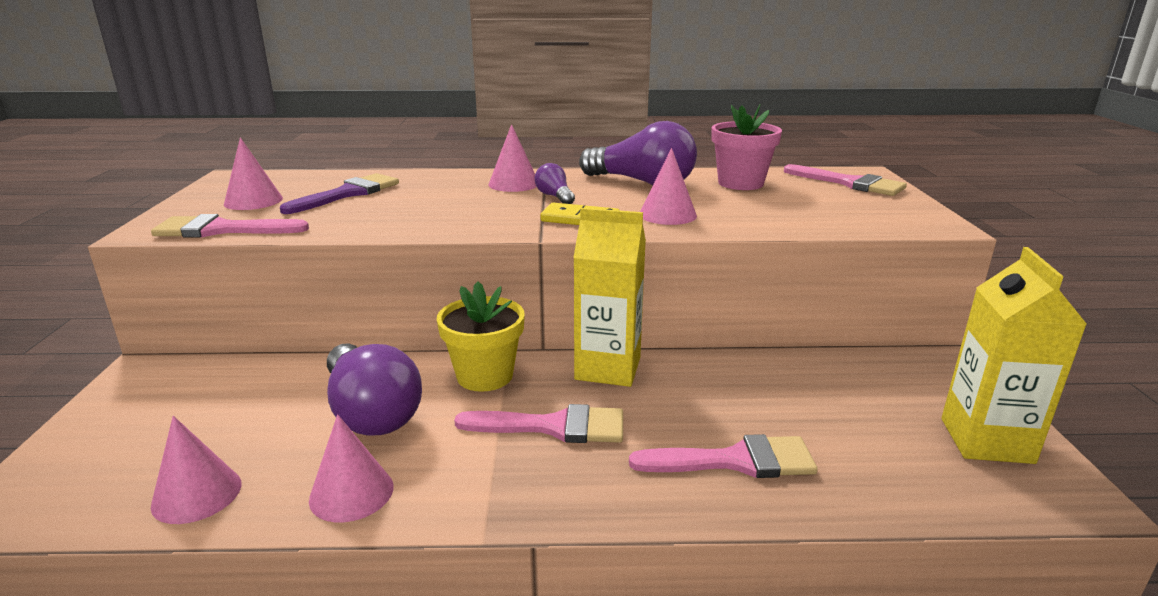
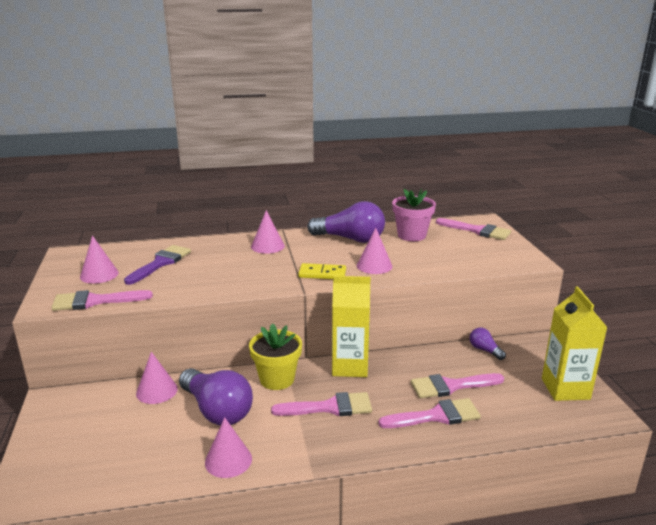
camera: 10 degrees left, 0 degrees up
(197, 494) = (137, 472): pink cone -> pink cone (157, 391)
(555, 197) = (299, 256): purple light bulb -> purple light bulb (484, 350)
(772, 415) = (451, 386): none -> pink brush

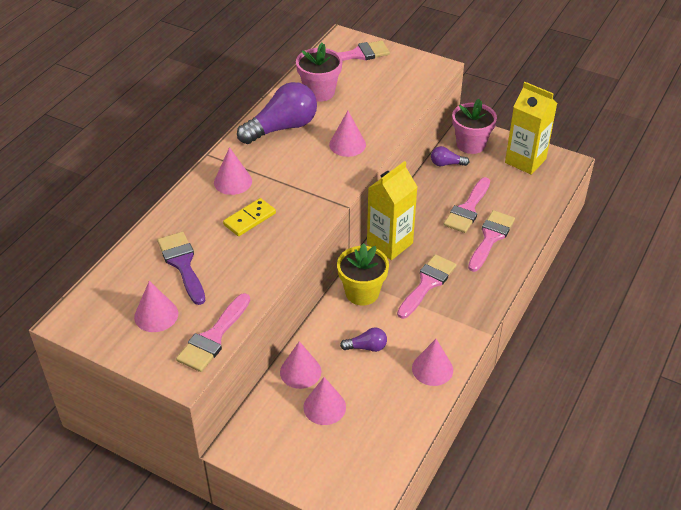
camera: 50 degrees left, 20 degrees up
(127, 421) = (324, 407): none -> pink cone
(217, 410) = (366, 347): purple light bulb -> purple light bulb, size x0.47
(322, 274) = (327, 179): yellow domino -> yellow domino (249, 219)
(529, 351) = (471, 144): none -> pink flower pot

